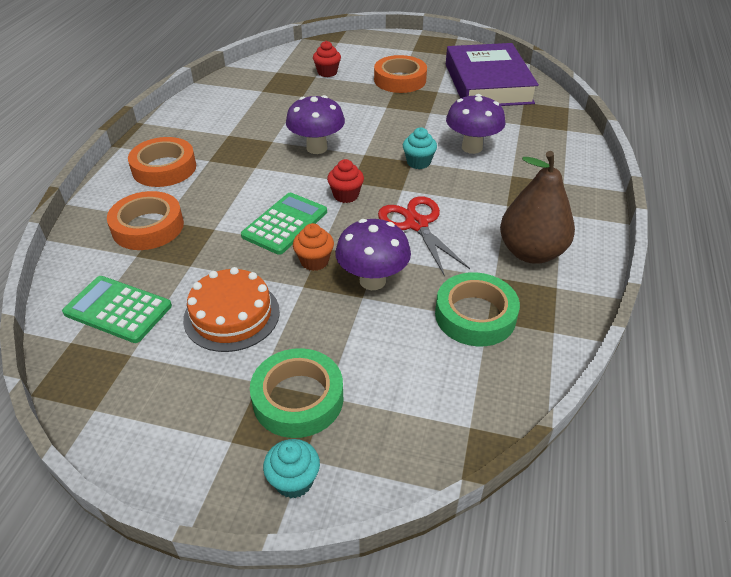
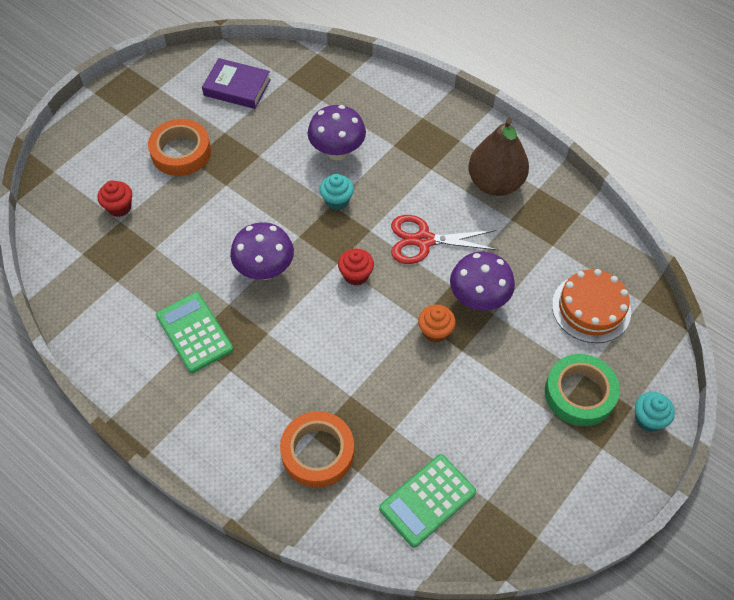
camera: 65 degrees left, 15 degrees up
(164, 168) = (221, 416): orange tape -> none
(232, 315) = (473, 413): orange cake -> orange cake (591, 308)
(285, 224) = (373, 336): green calculator -> green calculator (194, 332)
(475, 315) = (545, 250): green tape -> none
(488, 83) = (237, 87): purple book -> purple book, size x0.56

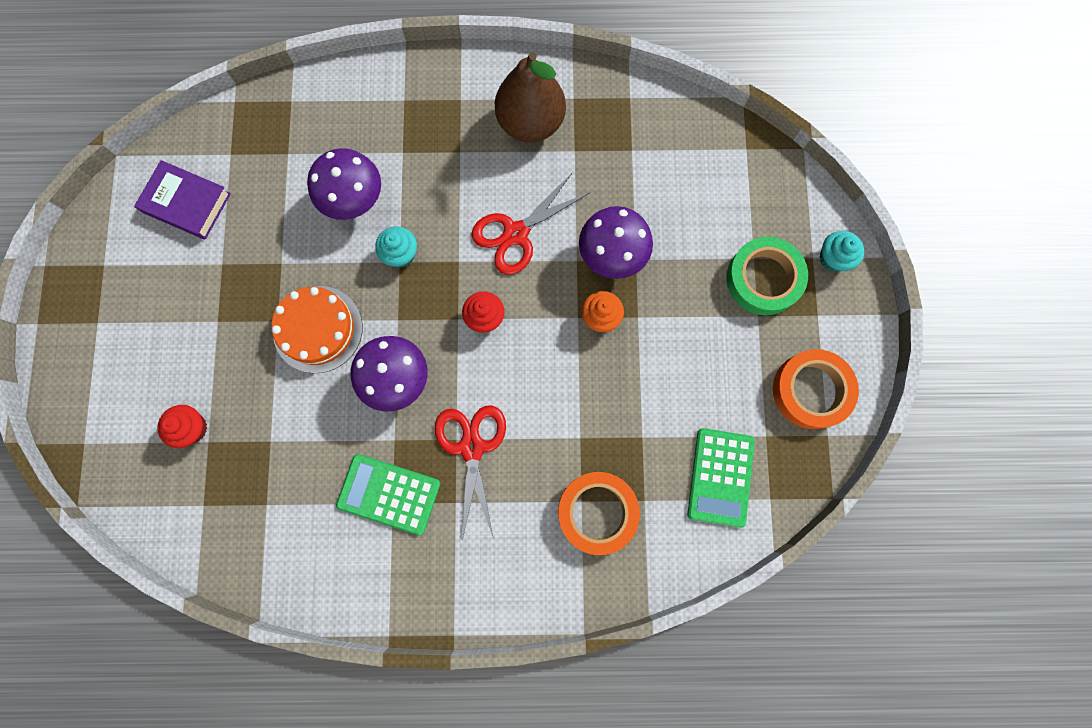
camera: 40 degrees left, 20 degrees up
(181, 152) = (197, 320): orange tape -> orange tape (811, 390)
(237, 87) = (187, 203): purple book -> purple book turned 45 degrees clockwise
(273, 345) = (471, 447): none -> red scissors
(591, 308) = (711, 189): orange cake -> orange cake (318, 329)

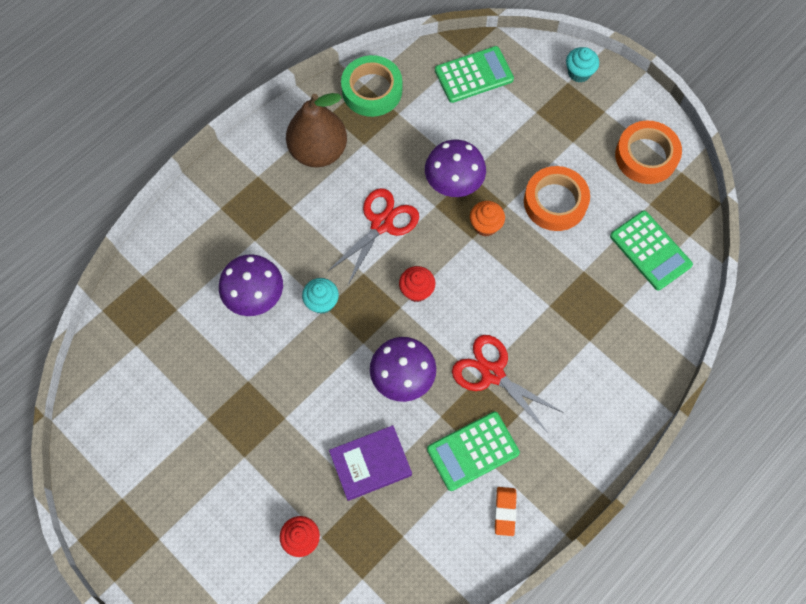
camera: 45 degrees left, 10 degrees down
(187, 203) = (139, 403): purple book -> purple book (370, 464)
(318, 329) = (317, 397): orange cake -> none
(361, 568) = (505, 511): none -> orange eraser
(516, 234) = (381, 224): red scissors -> red scissors turned 150 degrees counterclockwise
(597, 512) = (605, 338): orange tape -> orange tape (555, 202)
(734, 174) = (474, 75): none -> green calculator
(763, 279) = (554, 118): green tape -> green tape (372, 90)

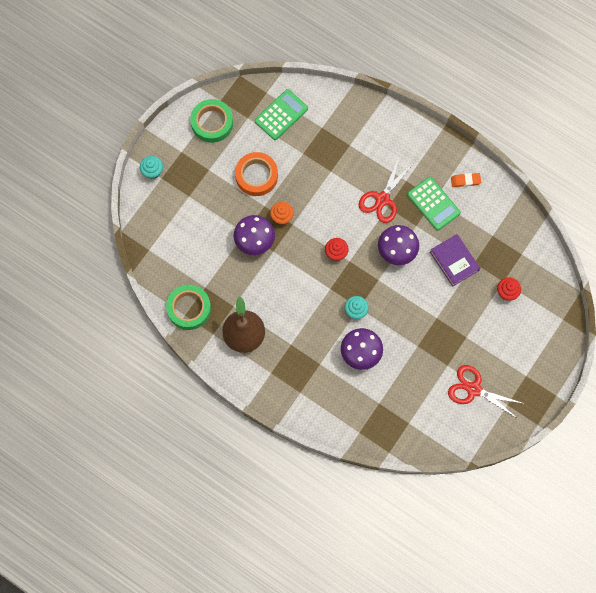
camera: 100 degrees left, 5 degrees up
(381, 224) = (292, 283): red scissors -> red scissors (474, 389)
(474, 75) = (165, 241): green calculator -> none
(646, 156) = (212, 123): orange tape -> green tape

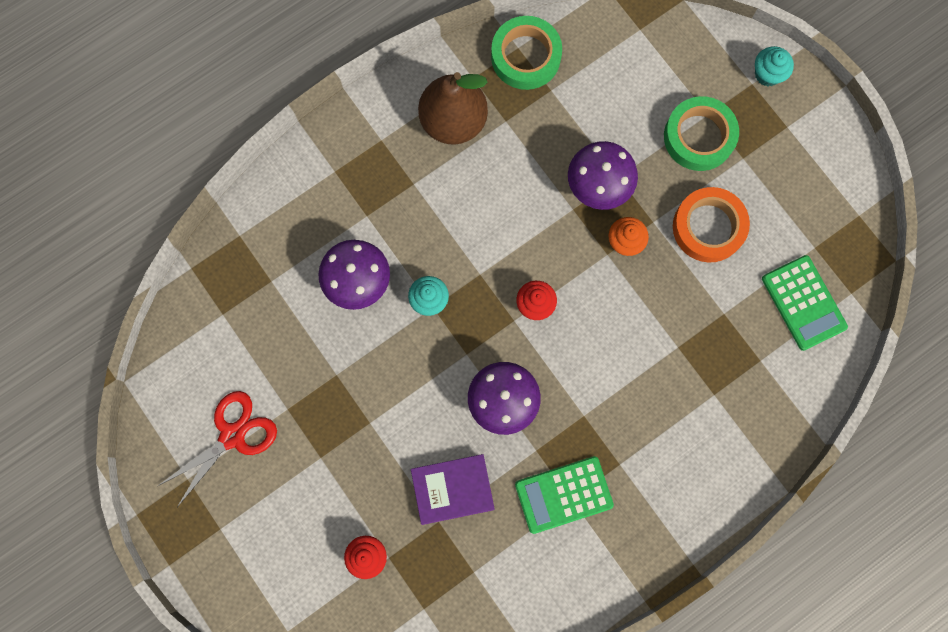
camera: 110 degrees right, 5 degrees up
(212, 123) = (823, 189): green tape -> green tape (699, 137)
(382, 199) = (600, 413): red scissors -> none
(465, 181) = (585, 565): orange eraser -> none

